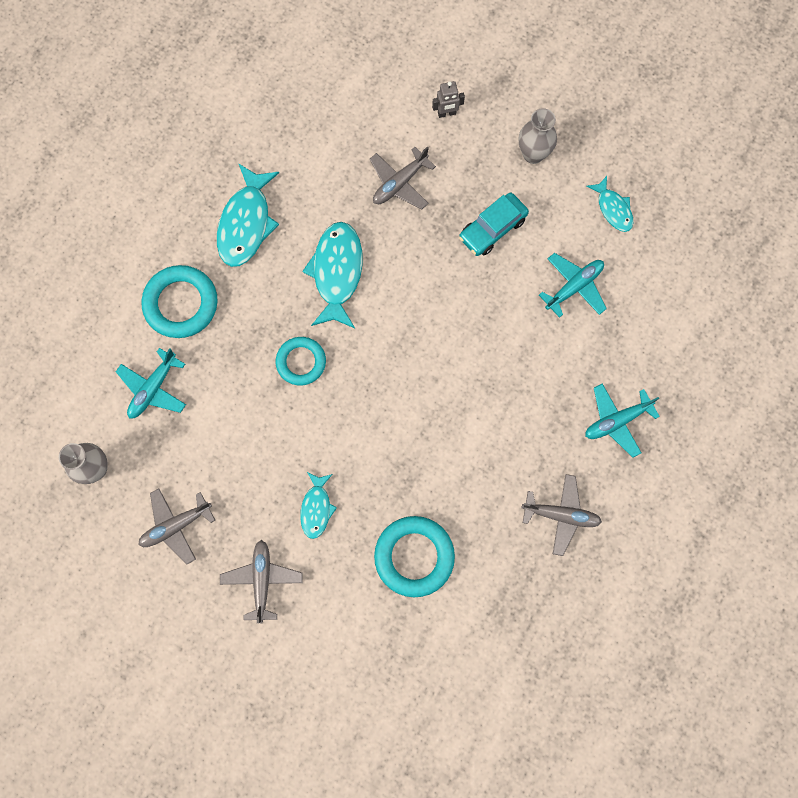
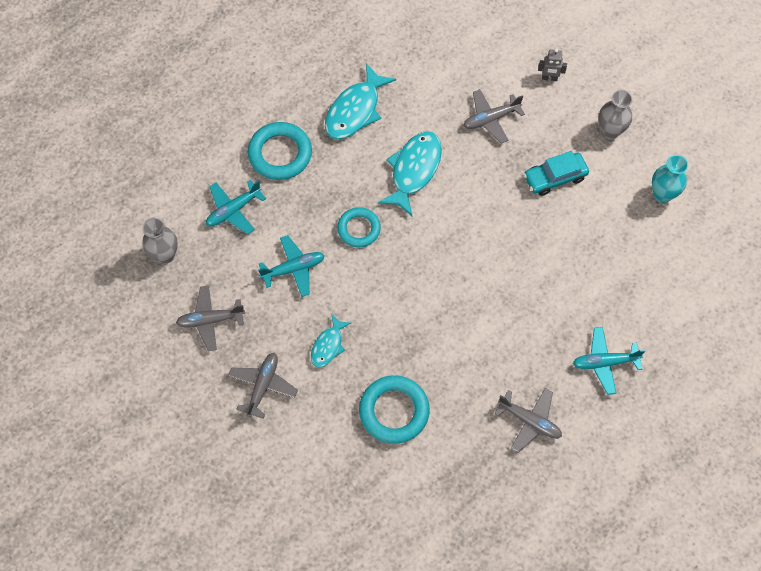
camera: 20 degrees right, 10 degrees down
(574, 287) = (606, 245): turquoise plane -> turquoise plane (293, 269)
(613, 209) = (662, 194): turquoise fish -> turquoise vase

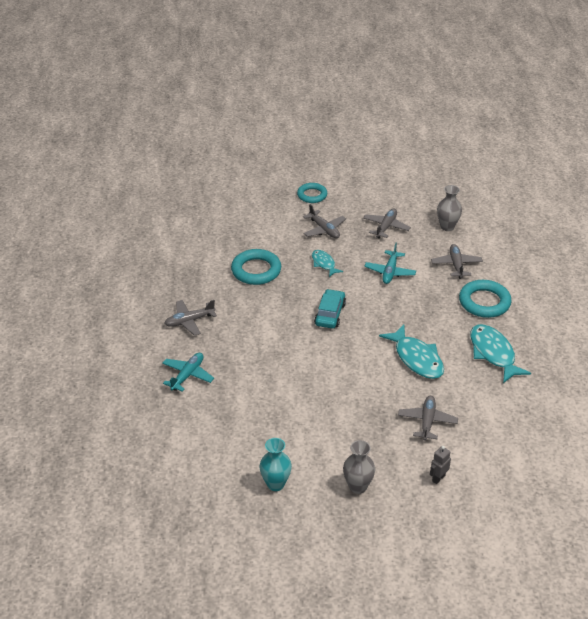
camera: 125 degrees right, 25 degrees down
(233, 210) = (456, 265): turquoise plane -> grey plane
(359, 229) = (393, 311): turquoise ring -> turquoise ring (312, 195)
(555, 177) = (345, 429): turquoise car -> turquoise car (330, 314)

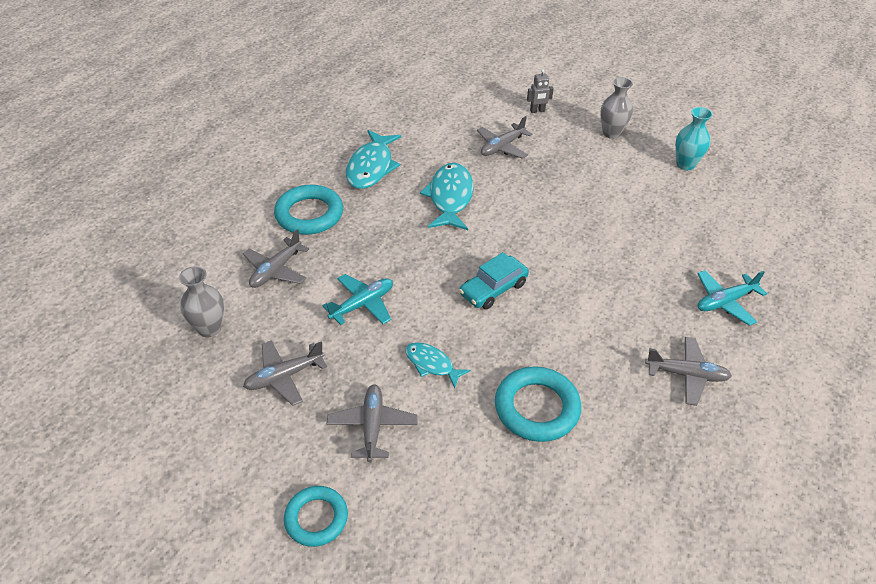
camera: 145 degrees left, 5 degrees up
(324, 264) = (432, 364): turquoise fish -> turquoise fish turned 120 degrees clockwise

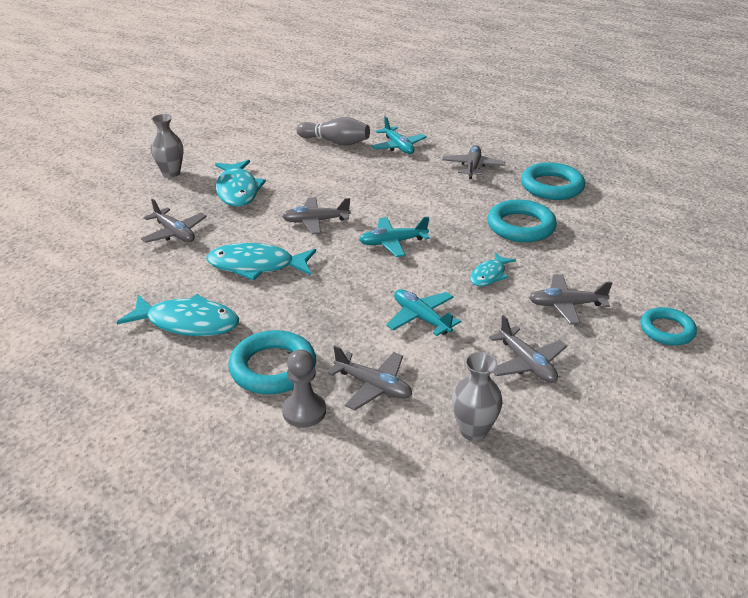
camera: 90 degrees left, 10 degrees down
(257, 232) = (304, 411): none -> grey pawn
(493, 289) = (393, 242): turquoise car -> turquoise plane
(531, 232) = (315, 221): none -> grey plane
(537, 111) = (114, 210): grey robot -> none
(585, 177) = (237, 190): none -> turquoise fish
(650, 461) = (551, 186): none -> turquoise ring
(685, 164) = (230, 144): turquoise vase -> none
(718, 245) = (335, 142): none -> grey bowling pin

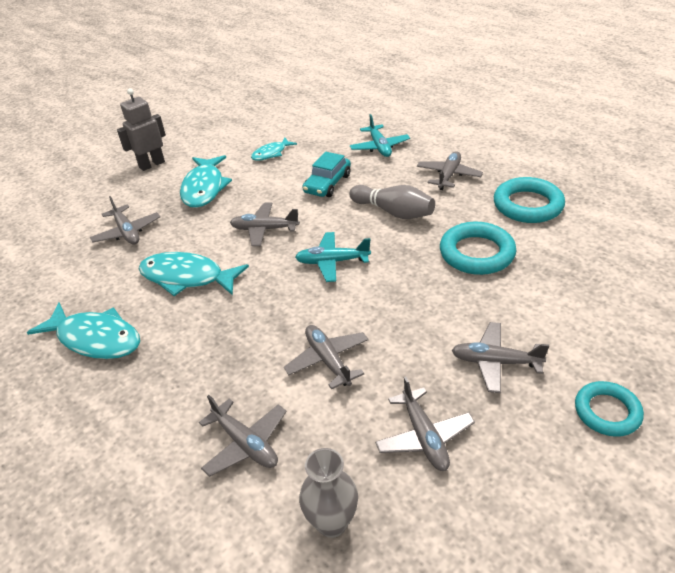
camera: 15 degrees right, 5 degrees up
(171, 173) = (152, 164): grey vase -> grey robot
(273, 368) = (153, 405): turquoise ring -> none
(304, 411) = (162, 466): grey pawn -> none
(335, 142) = (319, 138): grey bowling pin -> grey bowling pin (393, 212)
(361, 180) = (327, 184): none -> turquoise car
(421, 318) = (328, 360): turquoise plane -> grey plane
(489, 275) = (421, 313): turquoise fish -> turquoise fish (271, 153)

